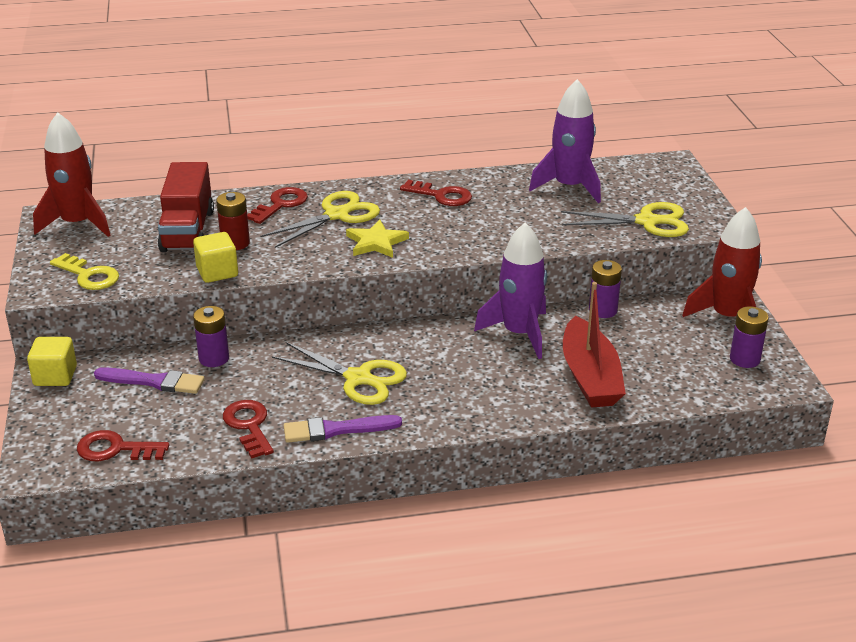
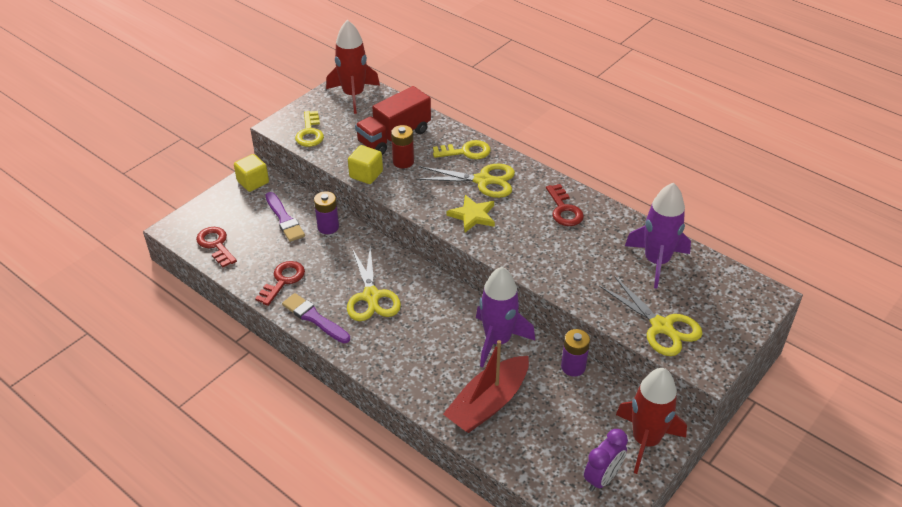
camera: 50 degrees right, 10 degrees up
(281, 204) = (466, 152): red key -> yellow key
(744, 359) = (602, 478): purple battery -> purple clock

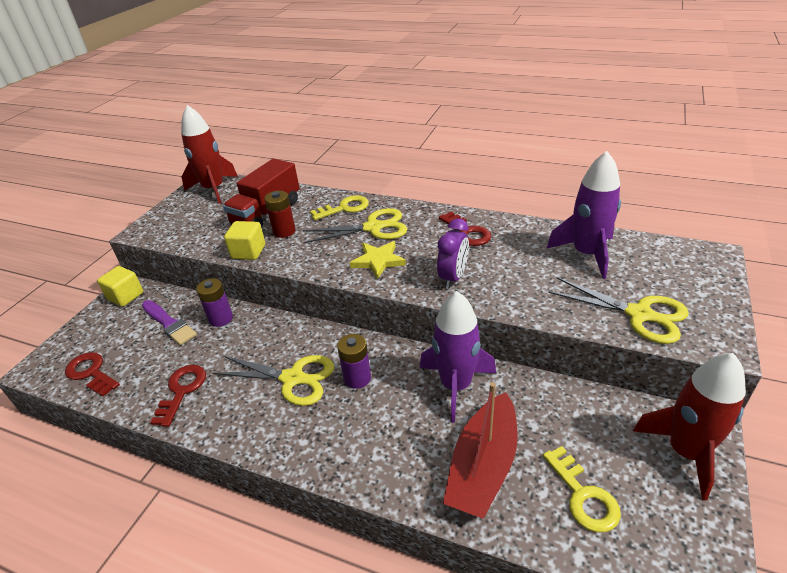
camera: 15 degrees left, 5 degrees down
(310, 133) = (176, 230): yellow key -> yellow key (583, 496)
(314, 318) = (231, 424): purple brush -> none
(371, 296) = (293, 378): yellow scissors -> yellow scissors turned 45 degrees counterclockwise
(573, 367) = (553, 390): purple battery -> purple battery (357, 378)
(602, 478) = (673, 522): purple clock -> purple clock (453, 277)

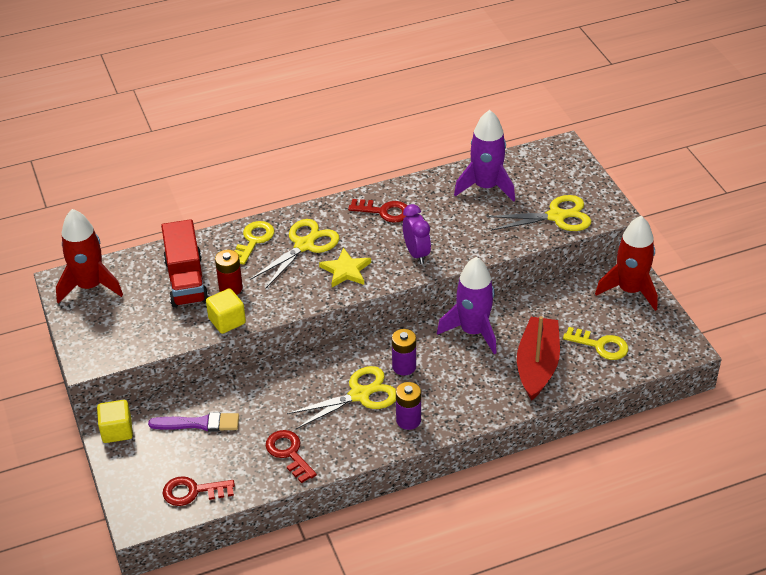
camera: 45 degrees left, 5 degrees up
(221, 318) = (238, 393): purple battery -> purple battery (408, 420)
(483, 466) = (537, 365): red boat -> red boat turned 150 degrees counterclockwise

